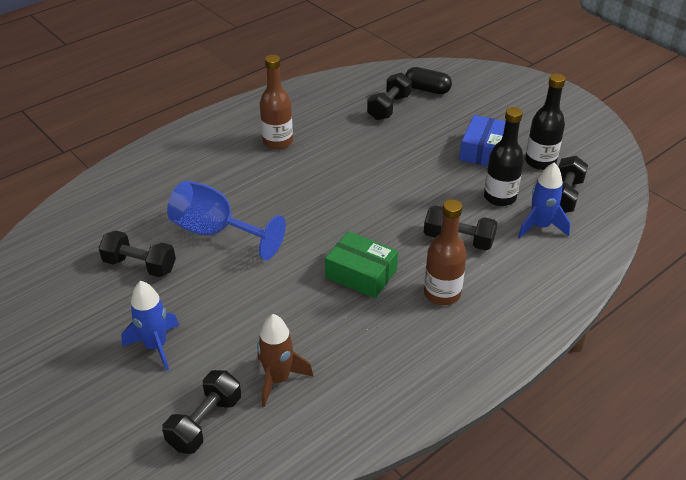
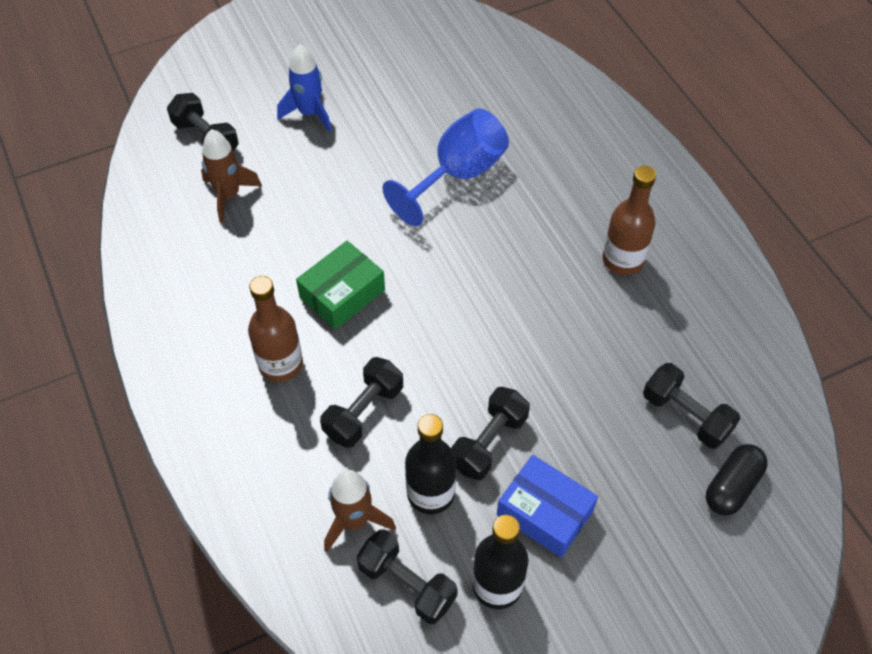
camera: 105 degrees right, 15 degrees up
(140, 265) = (425, 109): black dumbbell -> black dumbbell (489, 442)
(540, 226) = (354, 521): blue rocket -> brown rocket

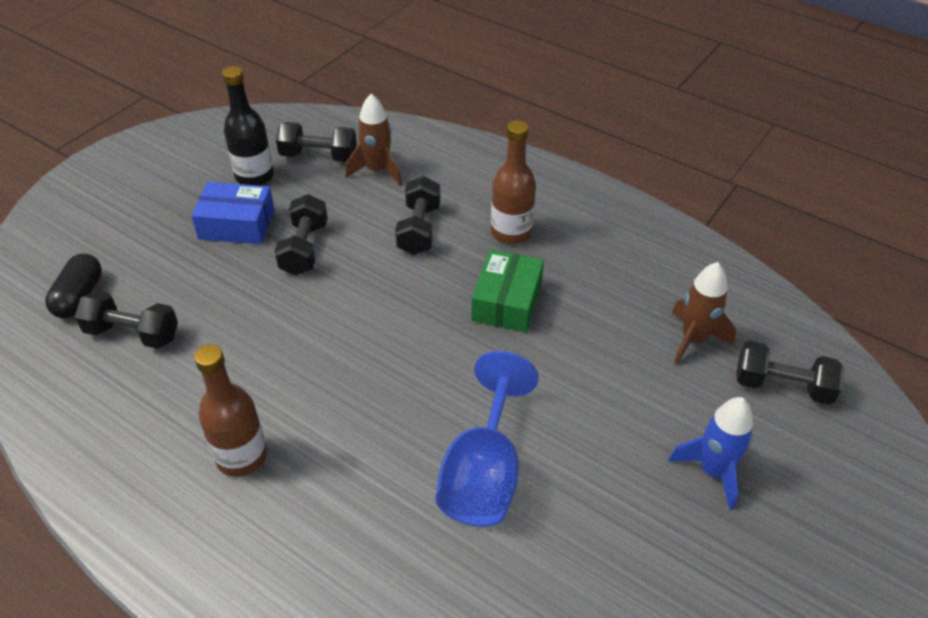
camera: 150 degrees right, 10 degrees down
(431, 493) = (332, 203): black bottle -> none

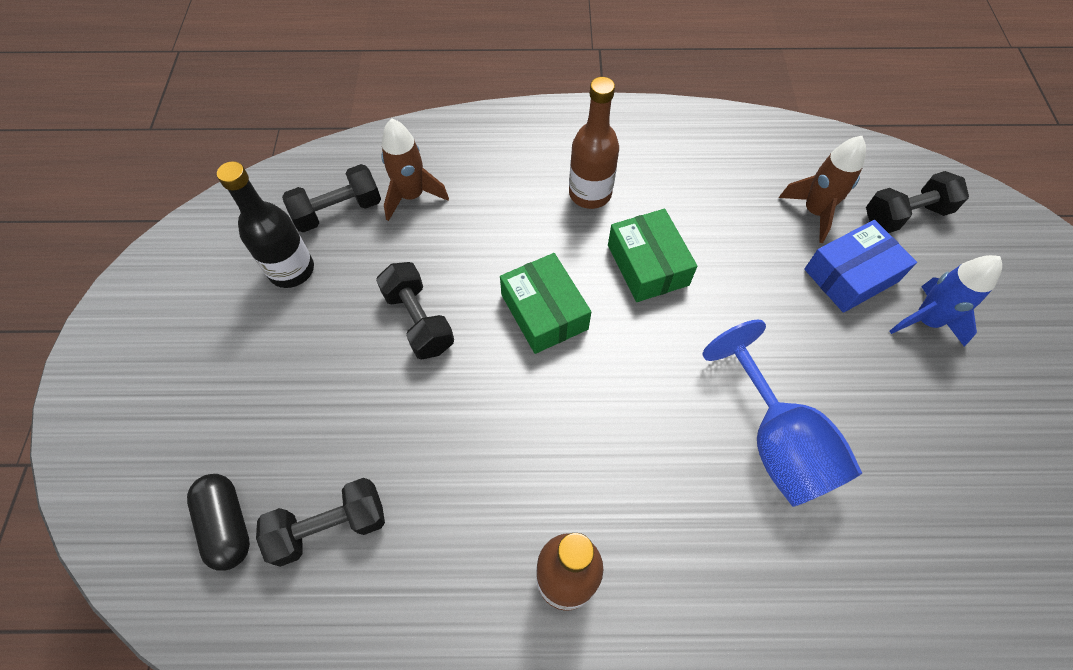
camera: 35 degrees left, 15 degrees up
(237, 224) = (324, 335): blue box -> blue box (851, 275)
(396, 290) = (544, 312): none -> green box
(419, 229) = (507, 237): black dumbbell -> none

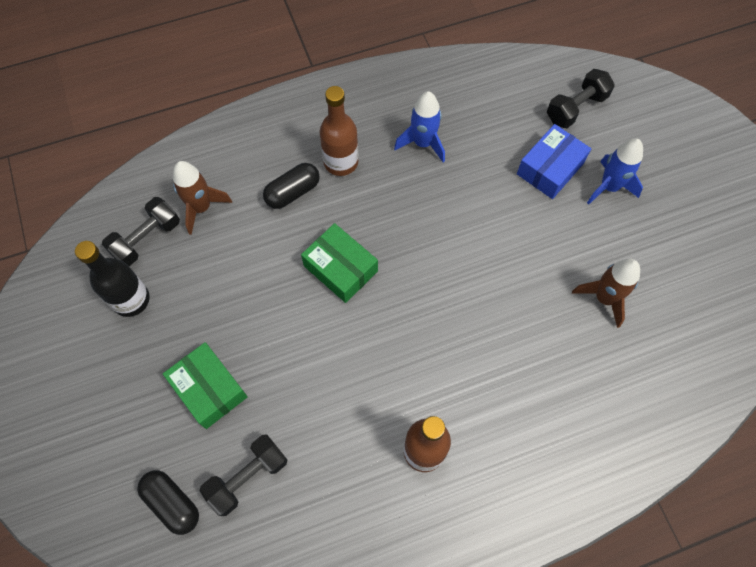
camera: 20 degrees left, 5 degrees up
(418, 321) = (249, 307): black dumbbell -> none
(521, 210) = (292, 192): none -> black capsule
(648, 265) = (404, 207): green box -> green box (209, 389)
(696, 201) = (423, 143): none -> blue rocket
(776, 442) = (533, 309): blue goblet -> none
(814, 212) = (511, 125): brown rocket -> brown rocket (604, 298)

